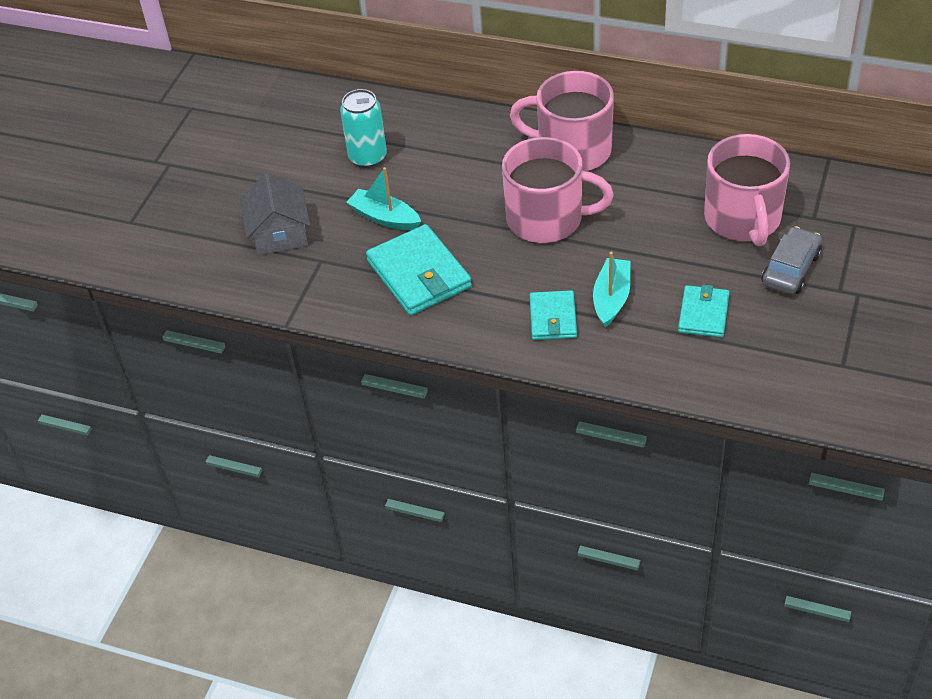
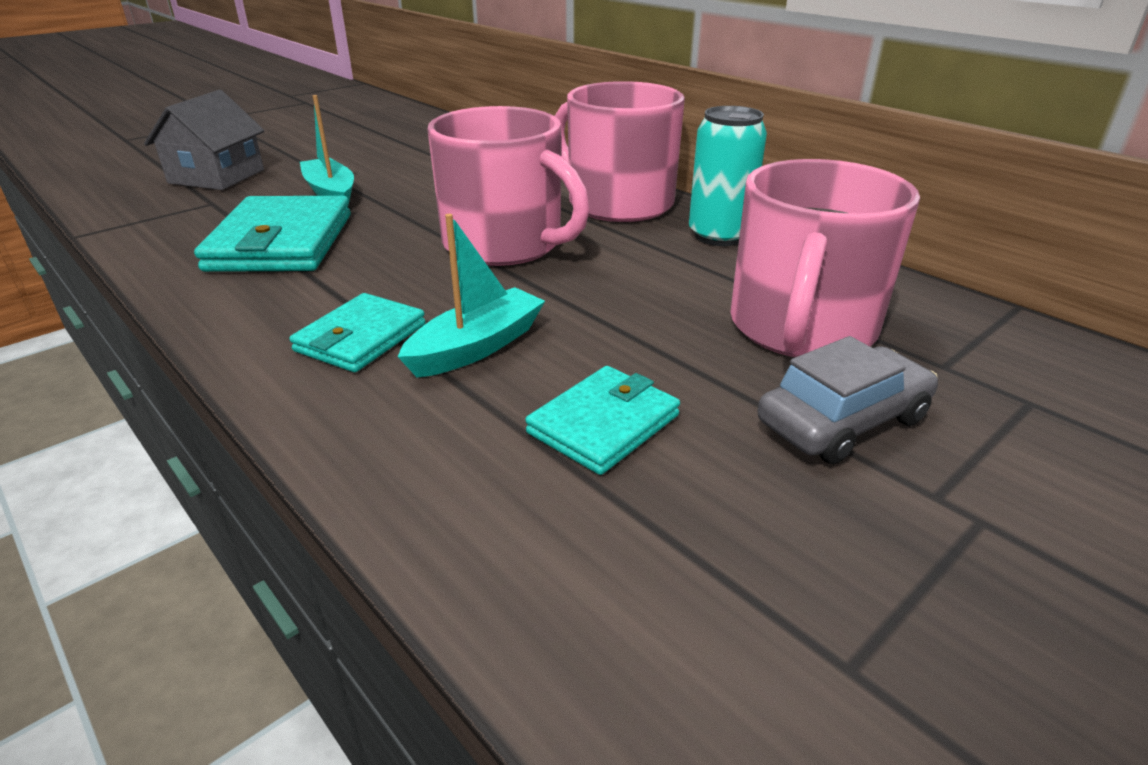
camera: 25 degrees right, 15 degrees down
(368, 157) = (392, 156): turquoise can -> turquoise can (719, 236)

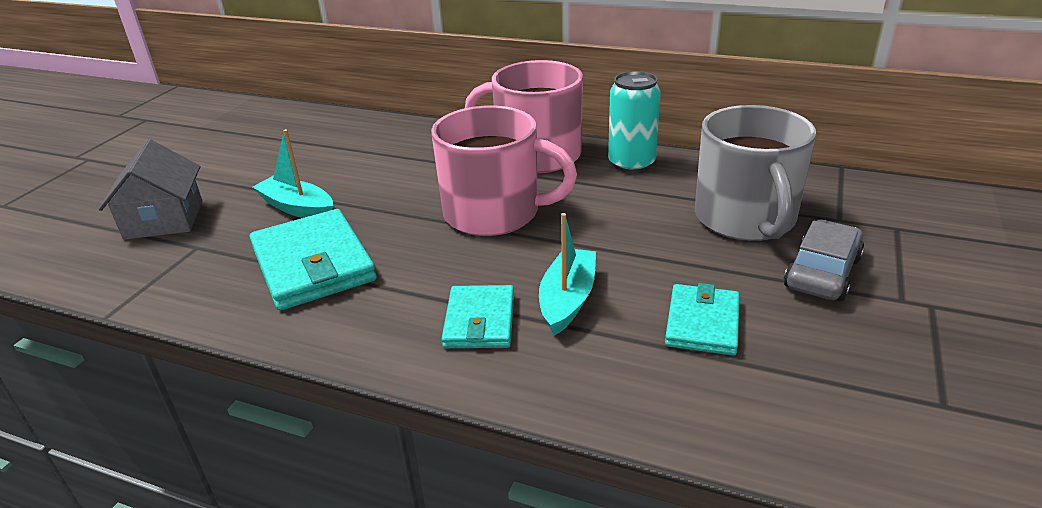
camera: 25 degrees left, 0 degrees up
(801, 328) = (745, 219): pink mug -> grey mug

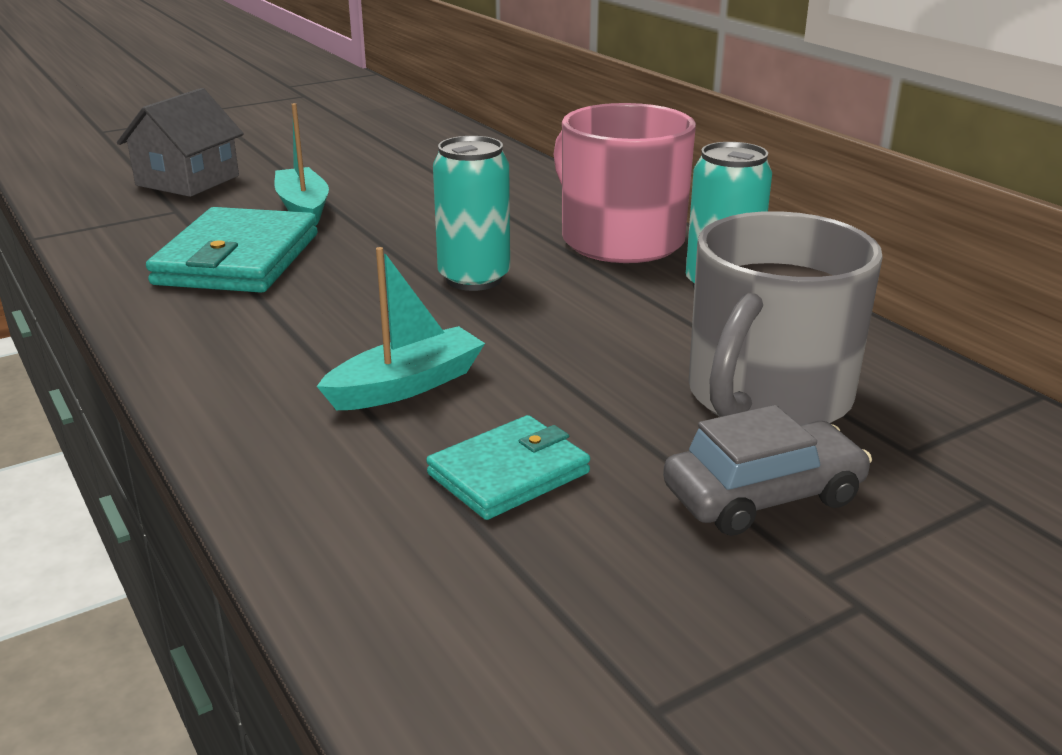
camera: 35 degrees right, 5 degrees down
(480, 321) = (292, 366): turquoise wallet -> none
(494, 213) = (474, 278): pink mug -> turquoise can

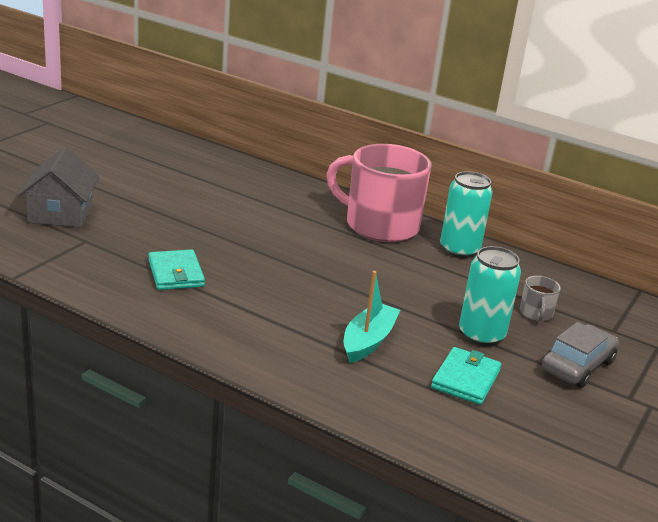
camera: 30 degrees left, 0 degrees up
(238, 259) = (176, 273): turquoise wallet -> turquoise wallet, size x0.60
(303, 208) = (169, 227): turquoise boat -> none
(474, 278) = (330, 265): turquoise can -> turquoise can (481, 335)
(767, 397) = (536, 313): grey mug -> grey mug, size x0.40

